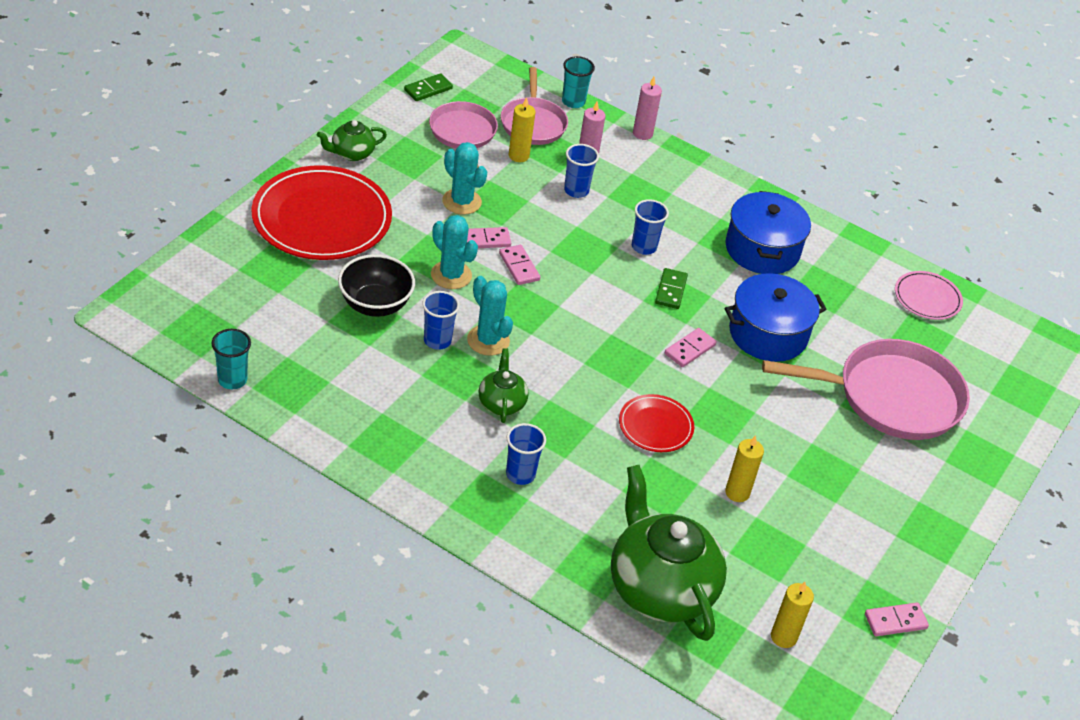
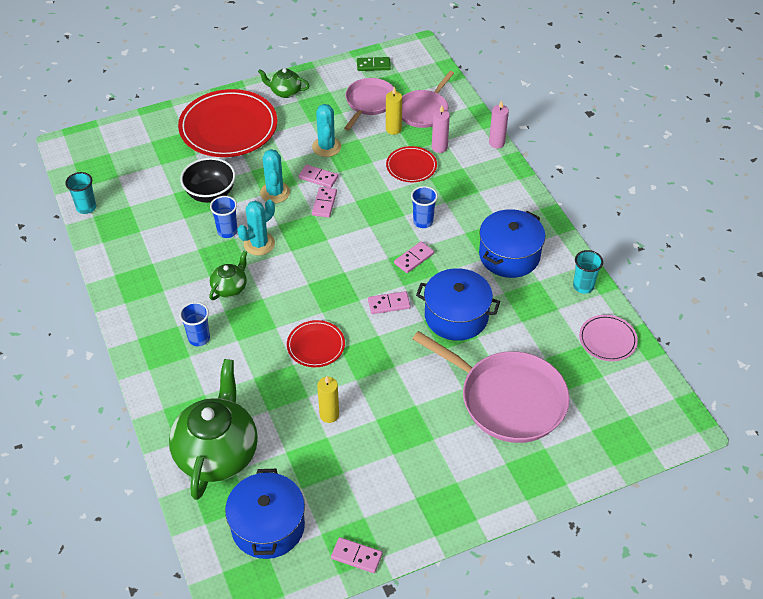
camera: 40 degrees right, 5 degrees up
(488, 340) = (259, 244): turquoise cactus -> turquoise cactus turned 45 degrees clockwise
(573, 102) = (466, 105): turquoise cup -> turquoise cup (583, 286)
(576, 190) = (411, 166): blue cup -> red plate
(671, 290) = (414, 258): green domino -> pink domino
(783, 637) = (268, 526): yellow candle -> blue pot

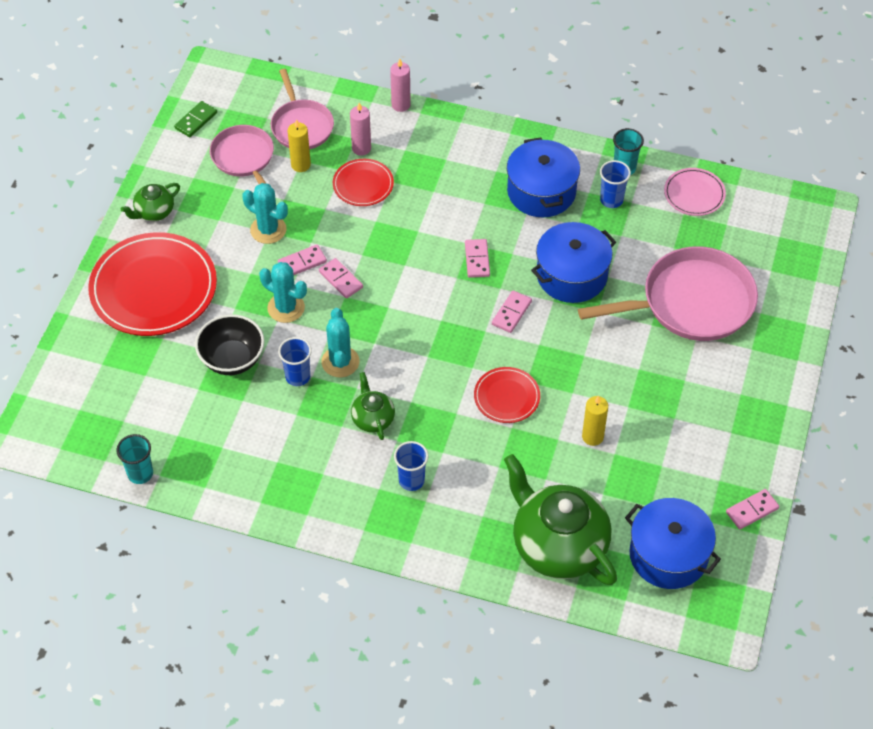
camera: 50 degrees left, 5 degrees up
(423, 221) = (440, 223): blue cup -> blue cup (611, 200)

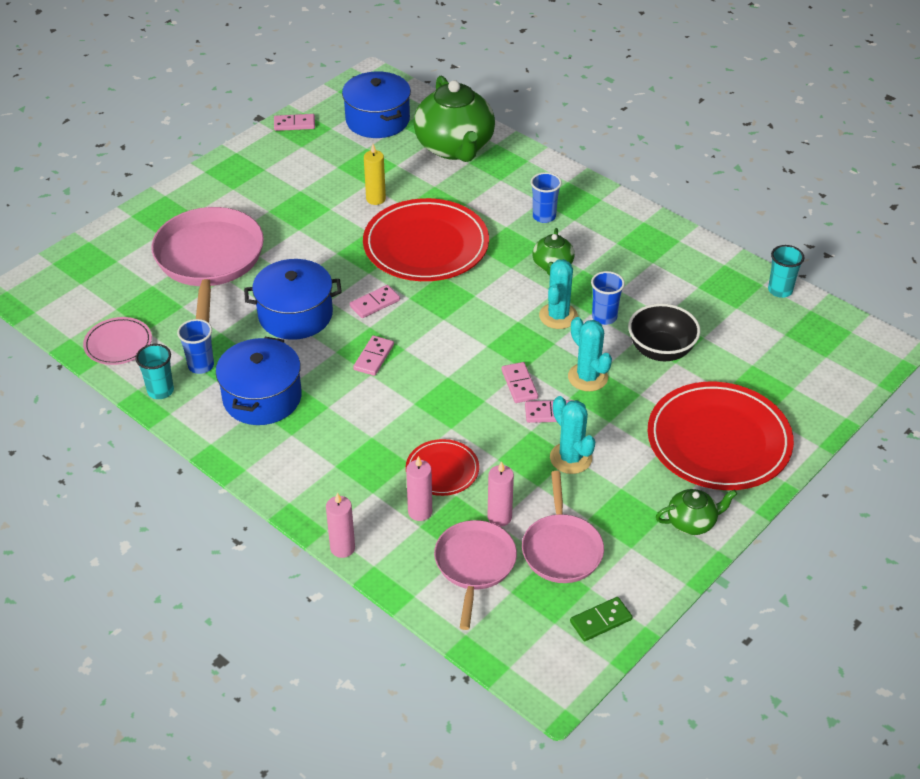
camera: 155 degrees left, 10 degrees down
(300, 165) = (499, 517): yellow candle -> pink candle
(506, 397) = (426, 245): red plate -> red plate, size x2.00
(691, 302) = (209, 260): pink pan -> pink pan turned 75 degrees clockwise

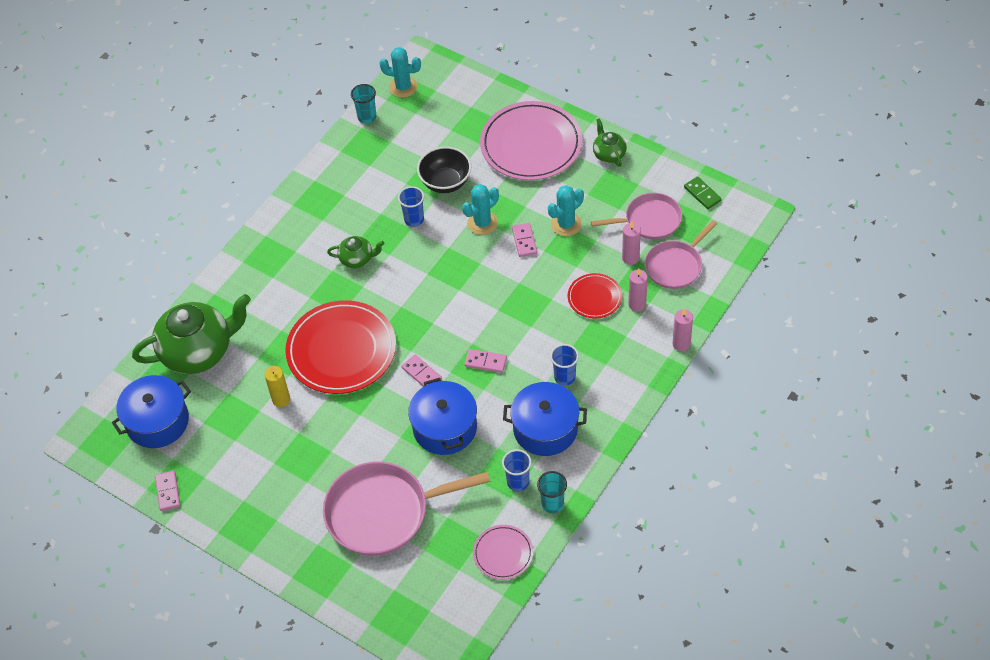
camera: 95 degrees left, 10 degrees up
(474, 564) = (675, 266): pink pan -> pink pan turned 45 degrees counterclockwise
(519, 384) = (498, 263): pink domino -> none
(544, 216) = (293, 272): blue cup -> blue cup (564, 377)
(558, 316) = (417, 248): turquoise cactus -> turquoise cactus (403, 87)
(718, 440) = (531, 144): red plate -> pink plate

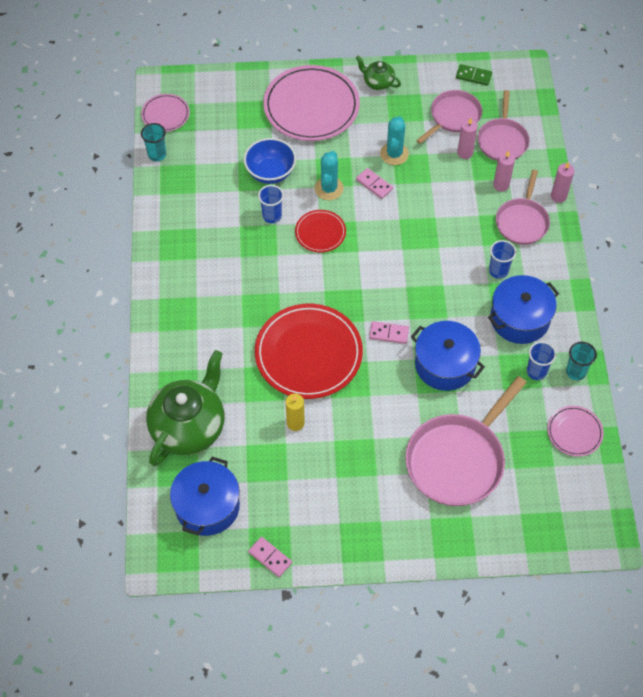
camera: 40 degrees left, 5 degrees up
(357, 259) = (254, 273): green teapot -> none
(403, 87) = (165, 114): turquoise cactus -> pink plate
(445, 182) = (270, 172): black bowl -> blue bowl
(485, 362) = (429, 295): pink domino -> none
(594, 297) = (466, 198): red plate -> red plate (320, 232)
(626, 347) = (522, 222): none -> pink pan

